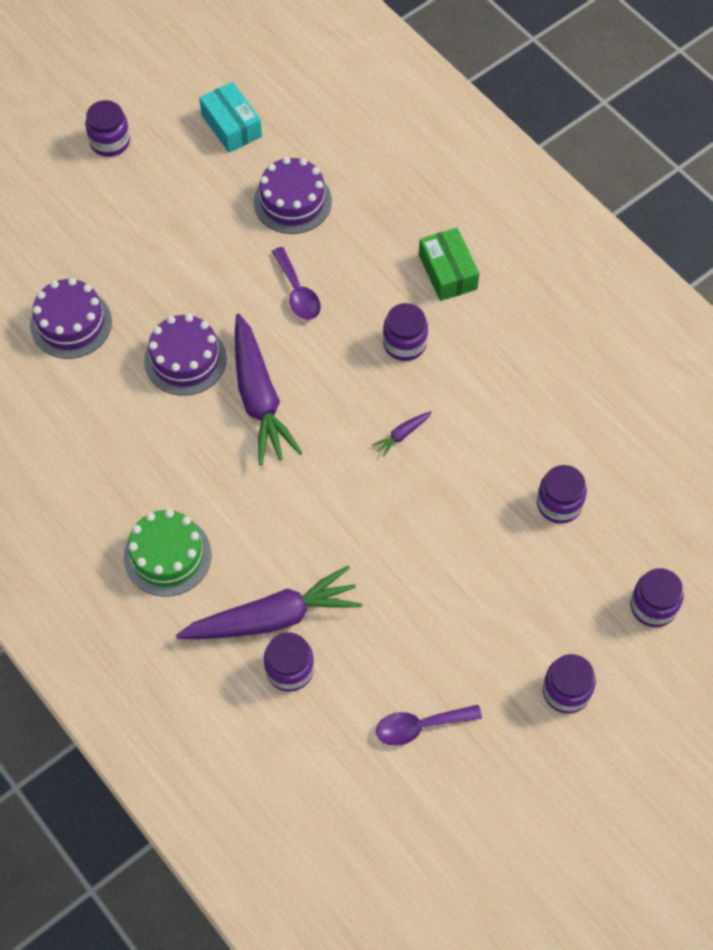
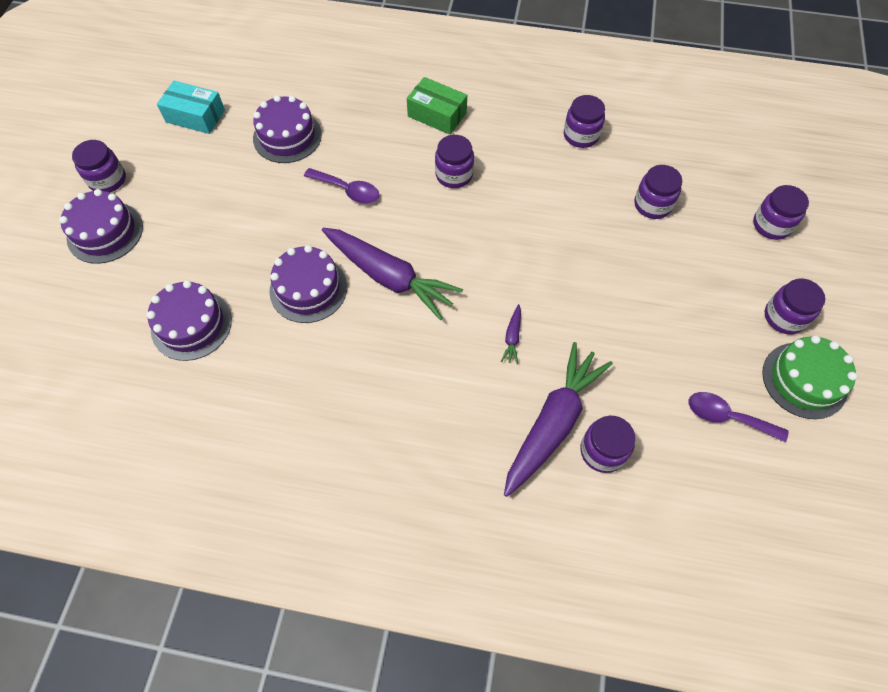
camera: 40 degrees left, 0 degrees up
(70, 191) = (105, 232): none -> purple cake
(167, 555) = (431, 439): green cake -> green cake (804, 380)
(402, 435) = (512, 232): purple carrot -> purple carrot (512, 337)
(419, 726) = (727, 417): purple spoon -> purple spoon turned 75 degrees clockwise
(564, 389) = (581, 135): none -> purple jar

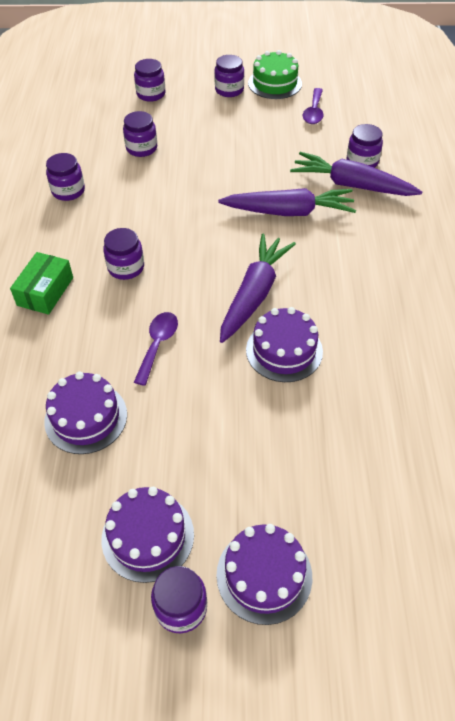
camera: 100 degrees left, 10 degrees down
(191, 324) = (355, 437): purple cake -> purple cake (148, 536)
(195, 116) = (56, 533): turquoise box -> none
(512, 337) = (289, 212): purple carrot -> purple carrot, size x2.49

